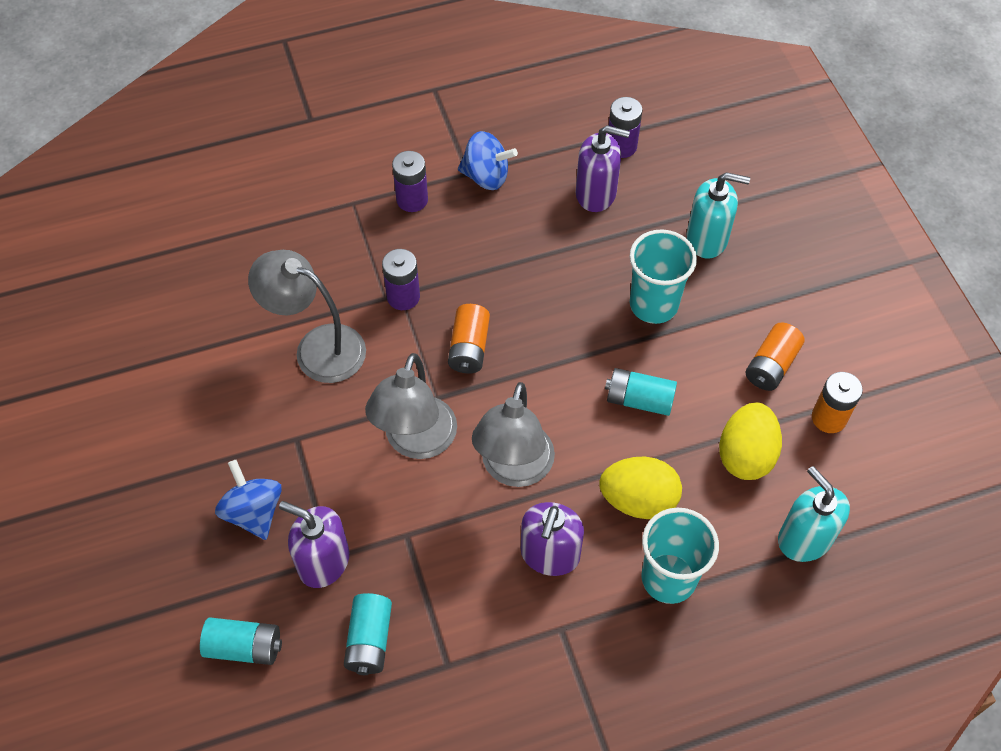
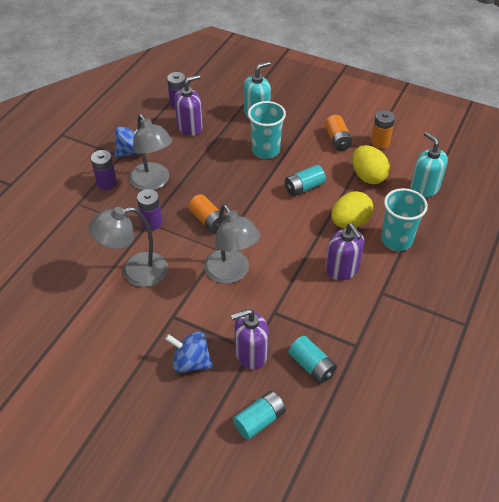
camera: 45 degrees left, 10 degrees down
(514, 469) = (287, 250): grey lamp -> grey lamp (153, 182)
(804, 539) = (424, 188): turquoise soap dispenser -> turquoise soap dispenser turned 45 degrees clockwise

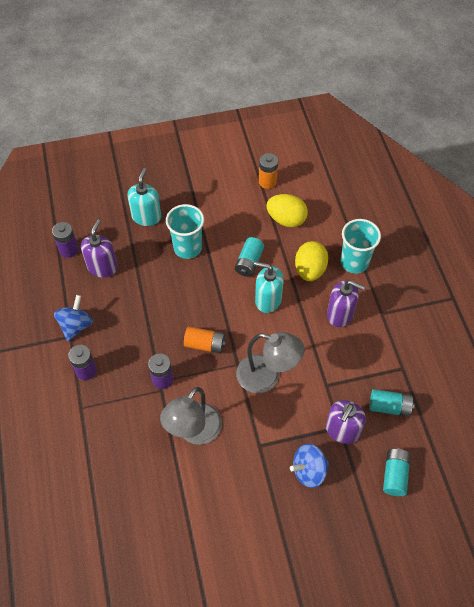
camera: 40 degrees left, 10 degrees up
(153, 182) = (125, 342): grey lamp -> none
(337, 140) = (234, 200): orange battery -> none
(424, 188) = (334, 203): turquoise soap dispenser -> turquoise soap dispenser (268, 300)

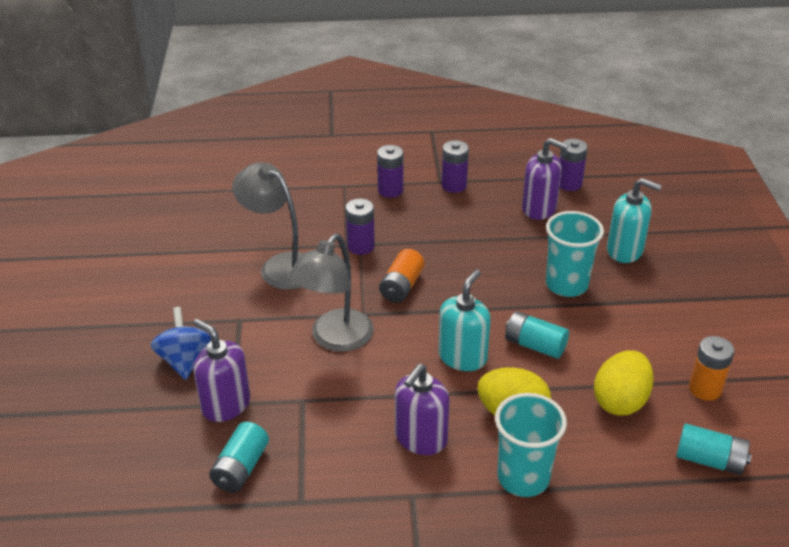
camera: 100 degrees right, 20 degrees down
(76, 325) = (454, 185): blue spinning top -> purple battery
(394, 475) = (135, 450): turquoise battery -> turquoise battery (710, 460)

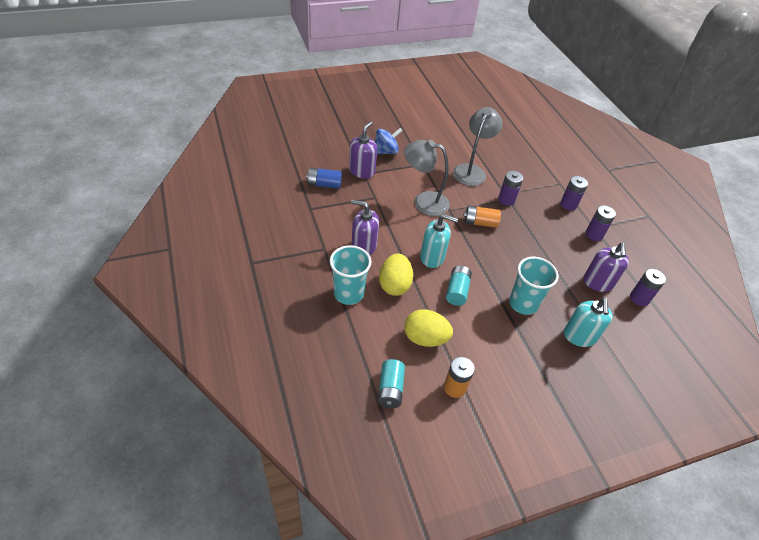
camera: 70 degrees right, 10 degrees up
(241, 468) = (324, 184): turquoise battery -> blue battery

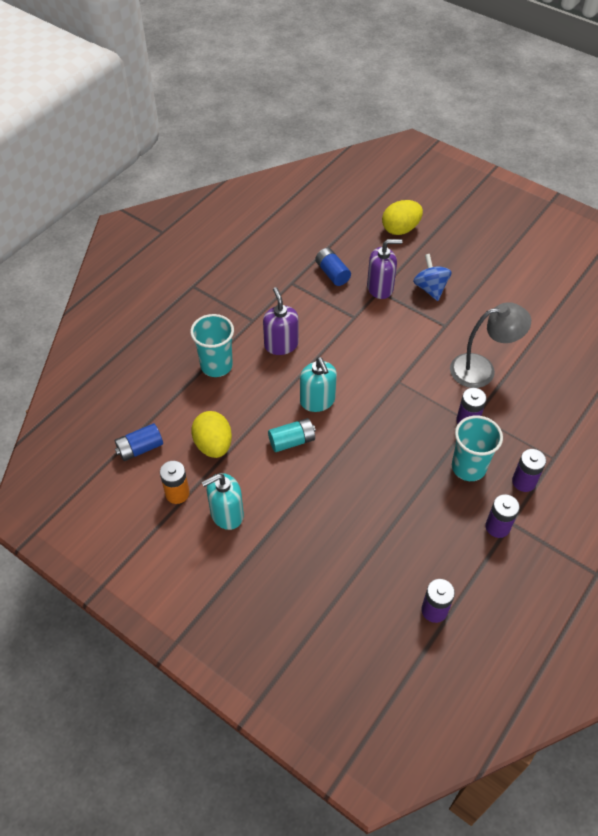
camera: 60 degrees right, 5 degrees up
(386, 151) = (430, 288): blue spinning top -> blue spinning top turned 135 degrees counterclockwise
(390, 389) = (140, 448): turquoise battery -> blue battery
(394, 285) = (256, 391): yellow egg -> yellow egg (400, 229)
(423, 202) = (388, 355): grey lamp -> none
(480, 223) = (406, 415): orange battery -> none
(523, 303) = (325, 502): turquoise cup -> turquoise cup (468, 467)
(579, 336) = (324, 570): turquoise soap dispenser -> turquoise soap dispenser (226, 514)
(597, 283) = (420, 559): purple soap dispenser -> none

